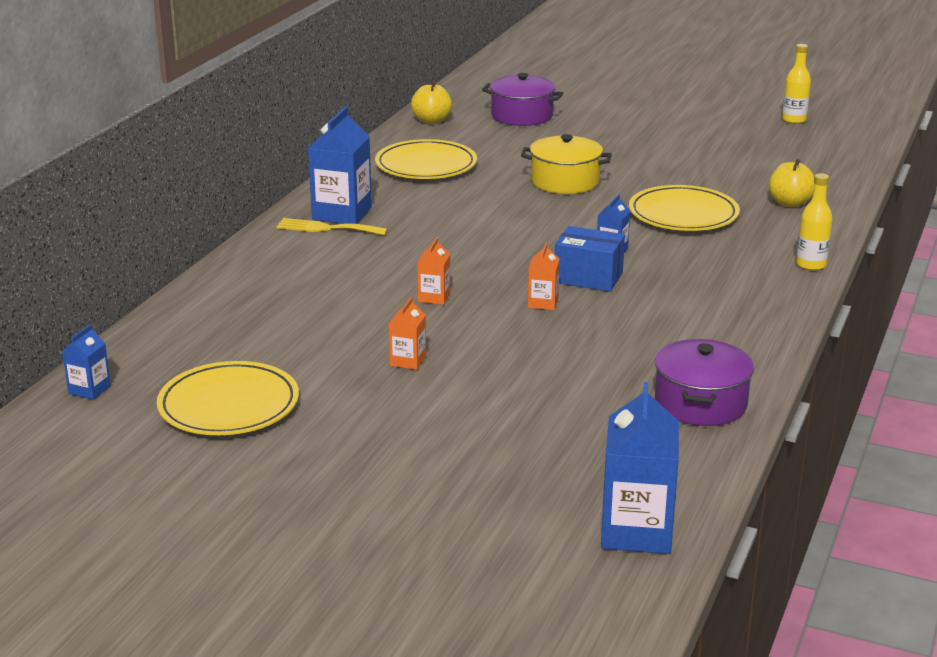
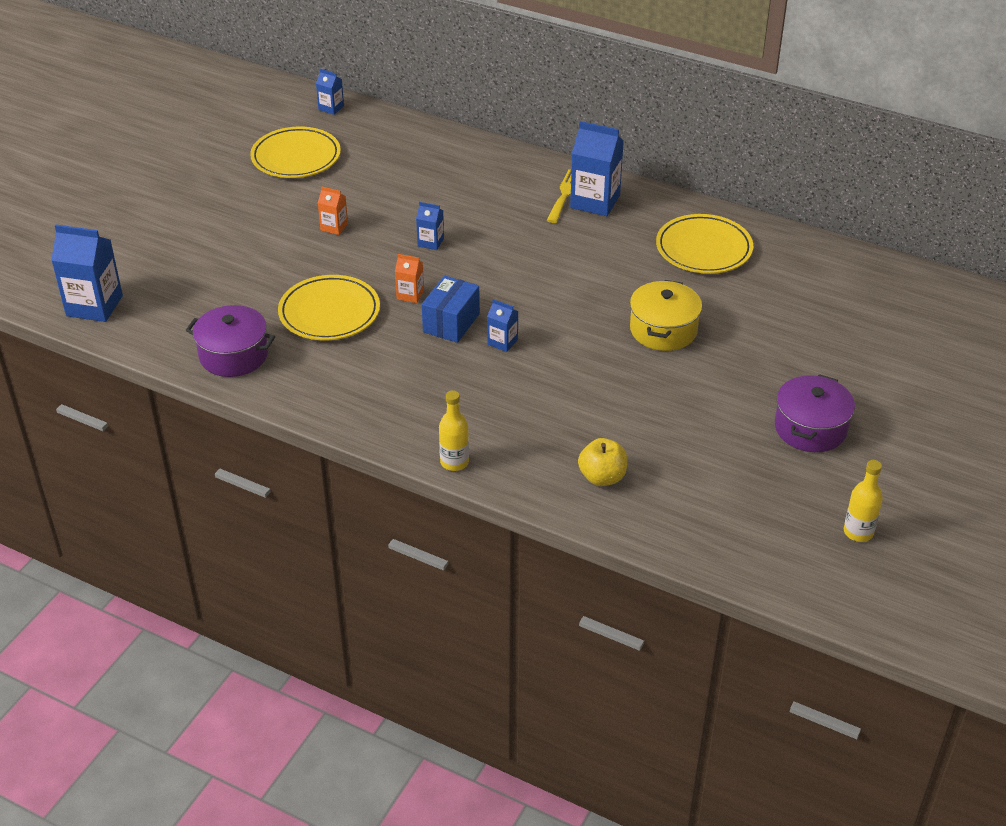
camera: 95 degrees right, 15 degrees up
(431, 120) = (826, 257): yellow apple -> none
(434, 297) = (430, 242): orange carton -> blue carton
(522, 116) = (847, 317): purple pot -> purple pot (810, 428)
(683, 214) = (578, 397): yellow plate -> yellow plate (329, 312)

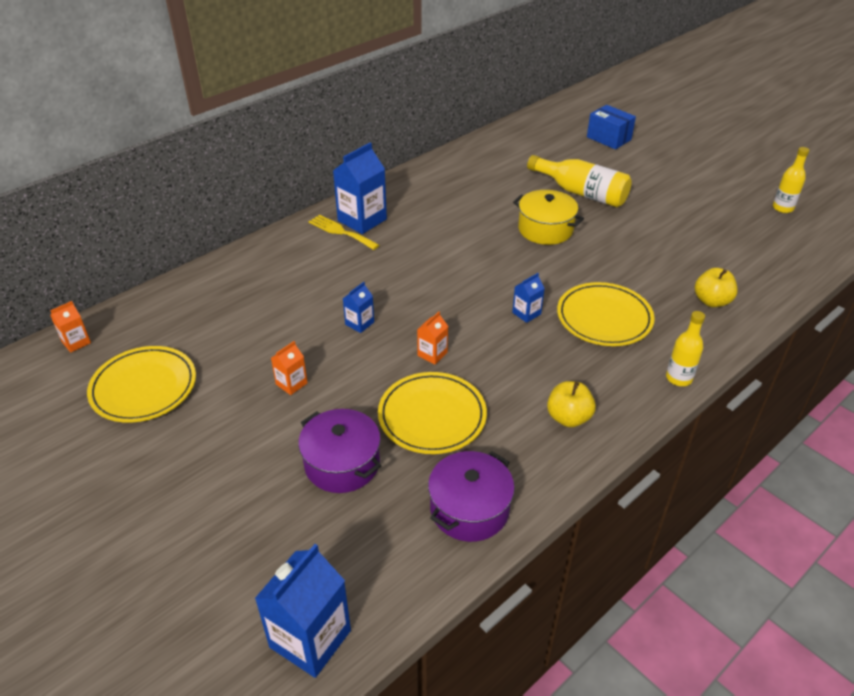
camera: 70 degrees left, 0 degrees up
(331, 108) = (76, 342): blue carton -> orange carton
(363, 394) = (568, 418): none -> yellow apple
(451, 323) = (486, 337): blue box -> blue box (608, 138)
(703, 248) = (456, 187): yellow plate -> yellow plate (604, 318)
(763, 346) = (581, 193): none -> yellow bottle
(810, 428) = (676, 198): purple pot -> purple pot (342, 463)

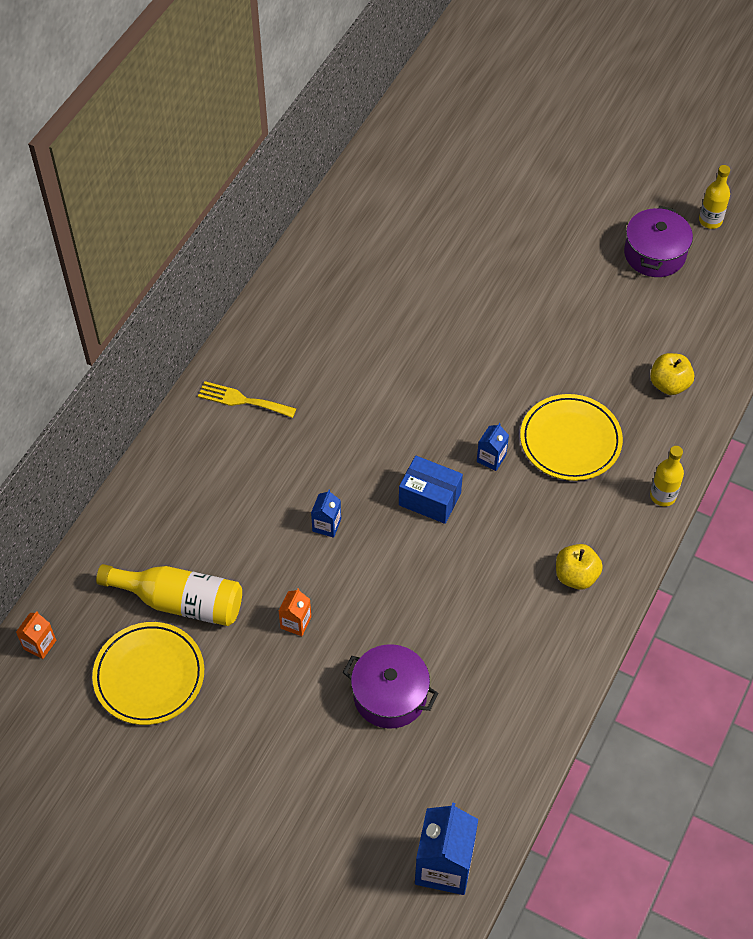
camera: 20 degrees left, 15 degrees up
(362, 220) = (257, 374): blue carton -> none
(432, 354) = (418, 541): orange carton -> none
(432, 416) = (449, 616): yellow plate -> none
(469, 509) = (523, 703): purple pot -> purple pot (654, 254)
(545, 229) = (468, 329): yellow pot -> none
(581, 193) = (487, 257): yellow bottle -> yellow bottle (180, 602)
(608, 138) = (488, 151): blue box -> blue box (429, 499)

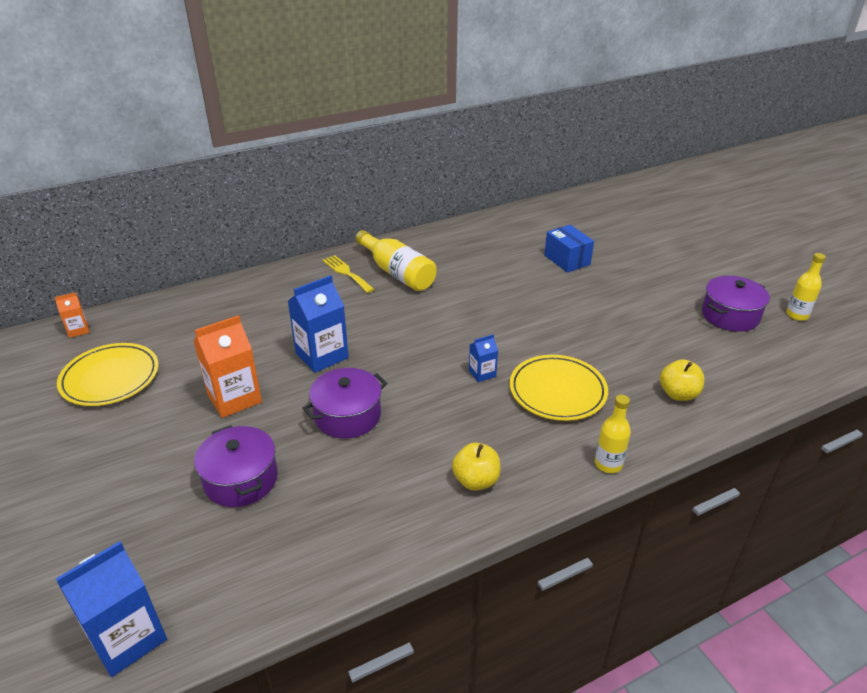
camera: 35 degrees right, 20 degrees down
(180, 602) = (181, 350): yellow bottle -> yellow bottle (397, 273)
(296, 622) = (234, 398): orange carton -> orange carton, size x1.96
(326, 525) = (322, 355): blue carton -> blue carton, size x1.96
(416, 578) = (347, 416): none -> purple pot
(429, 499) = (410, 375): blue box -> blue box (567, 260)

